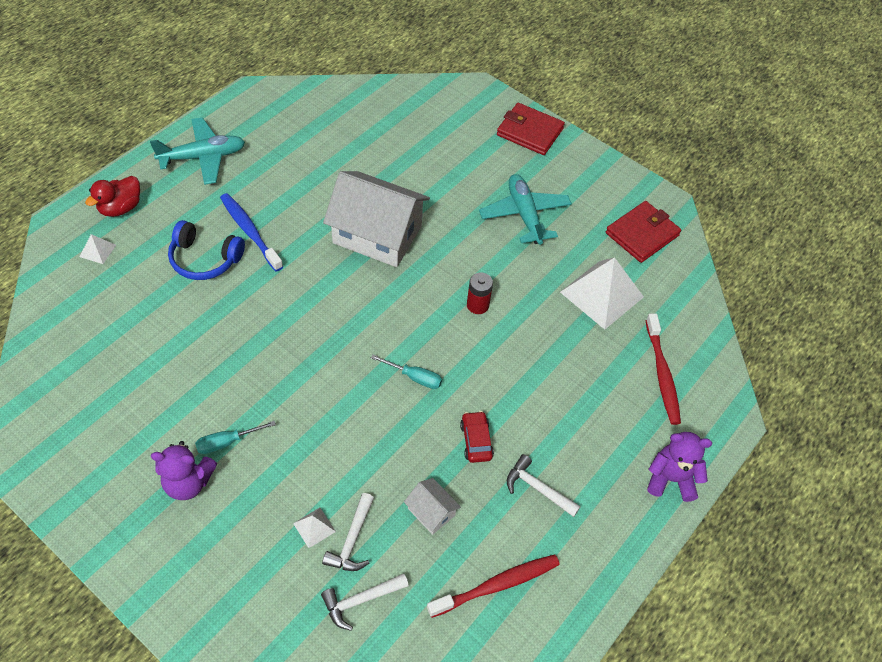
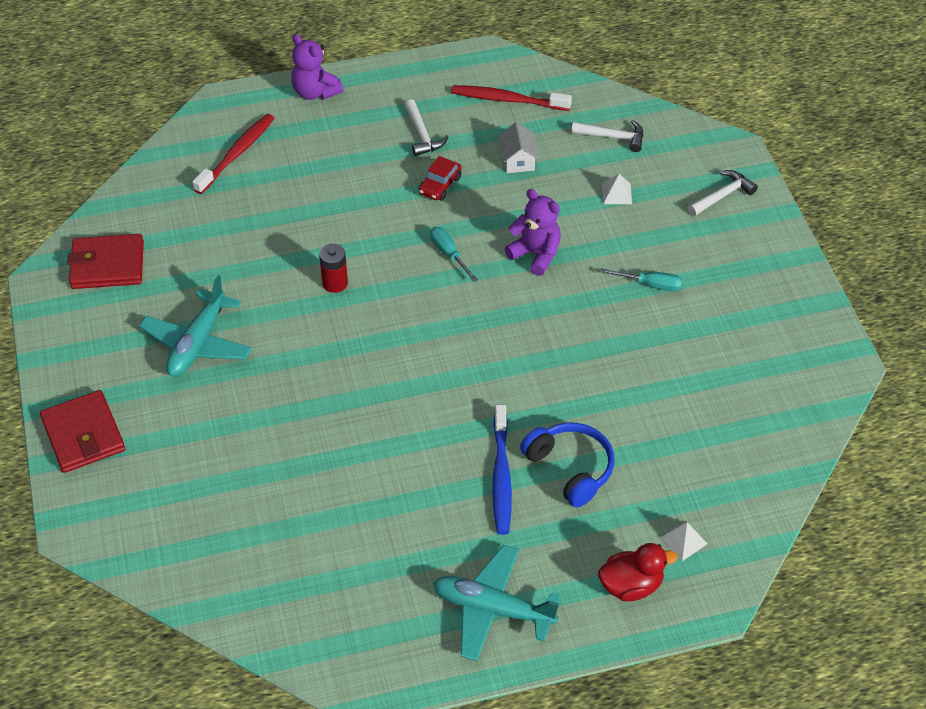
camera: 140 degrees left, 5 degrees down
(188, 482) = (701, 271): purple teddy bear -> purple teddy bear (536, 254)
(352, 540) = (593, 172): white hammer -> white hammer (723, 195)
(377, 234) = (368, 402): white house -> none
(601, 294) = (212, 235): white pyramid -> none

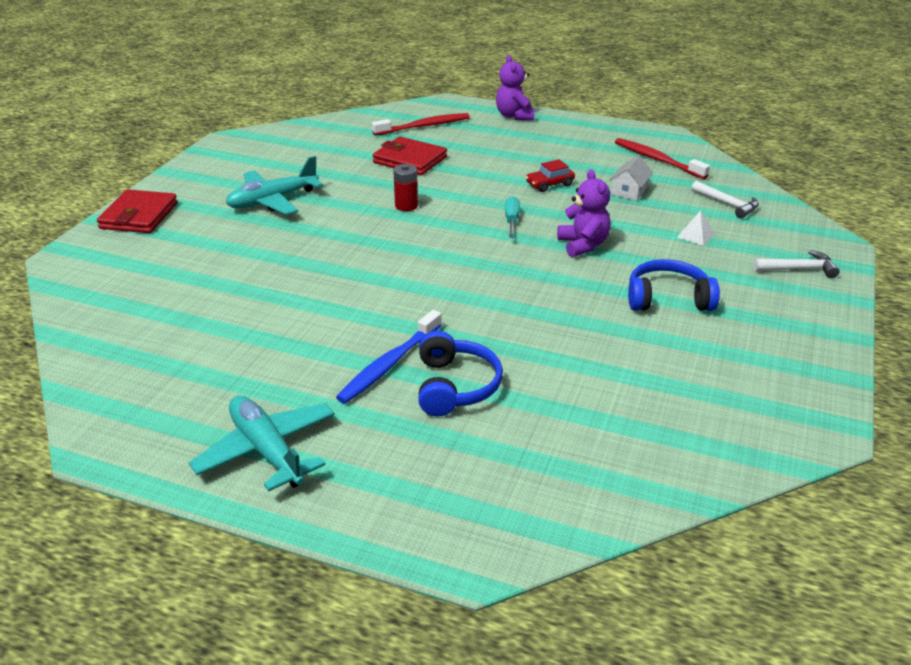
camera: 35 degrees right, 15 degrees down
(107, 265) = (272, 147): red wallet -> red wallet (410, 160)
(422, 135) = (567, 157): white hammer -> none
(631, 586) = (410, 500): red duck -> none
(651, 285) = (668, 299): turquoise screwdriver -> blue headphones
(683, 540) = (502, 490): white pyramid -> none

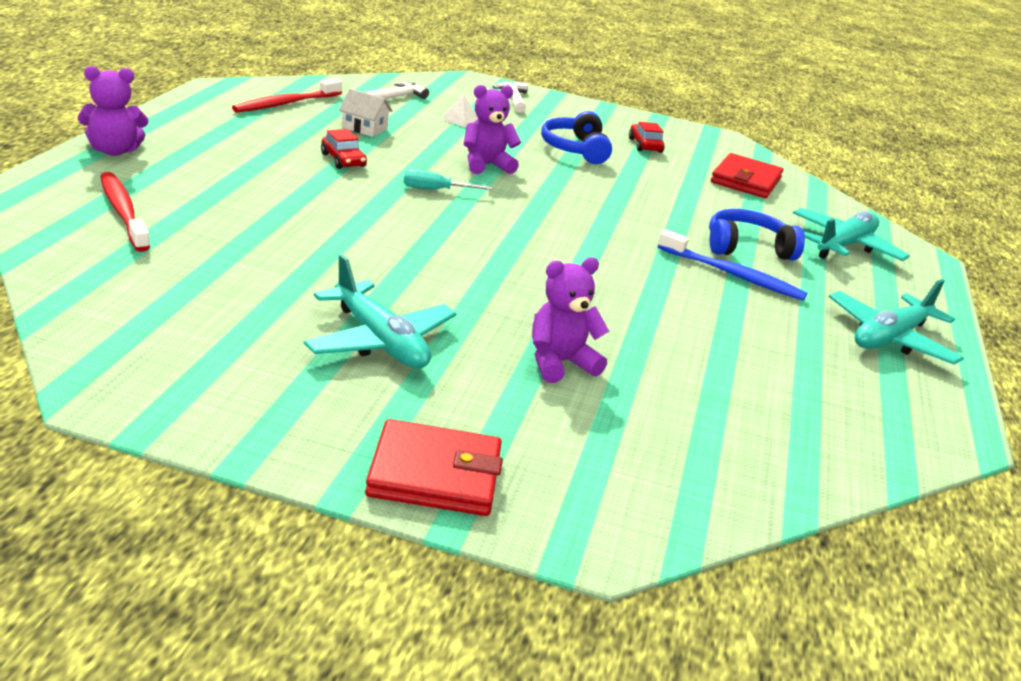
camera: 100 degrees left, 5 degrees down
(241, 259) = (559, 363): none -> purple teddy bear
(406, 206) = (397, 244): red battery -> none
(410, 160) = (250, 231): red wallet -> red wallet (745, 180)
(487, 474) = (844, 246): none -> turquoise plane
(724, 351) = (645, 145): none -> red car

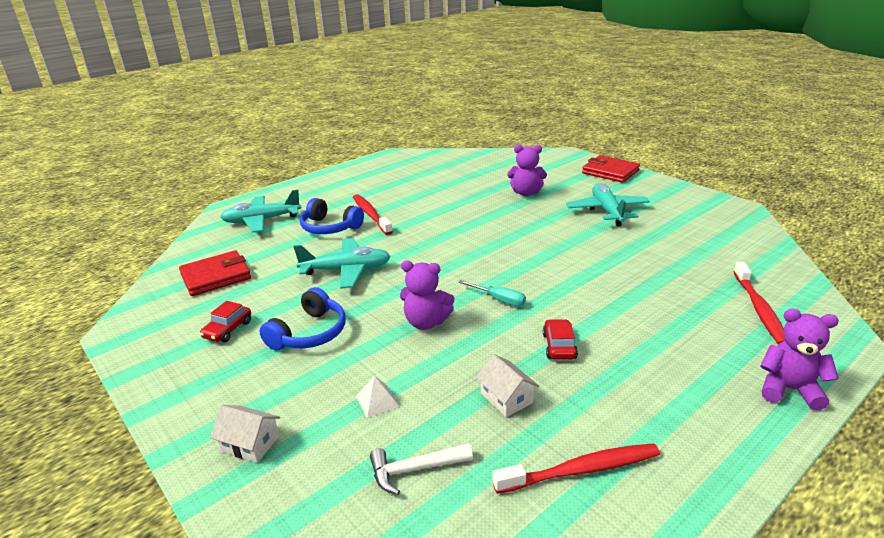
camera: 140 degrees left, 0 degrees up
(514, 99) = (250, 443): white hammer -> white house
(733, 275) = (371, 215): blue toothbrush -> red toothbrush
(890, 338) = (346, 181): turquoise plane -> turquoise plane (346, 270)

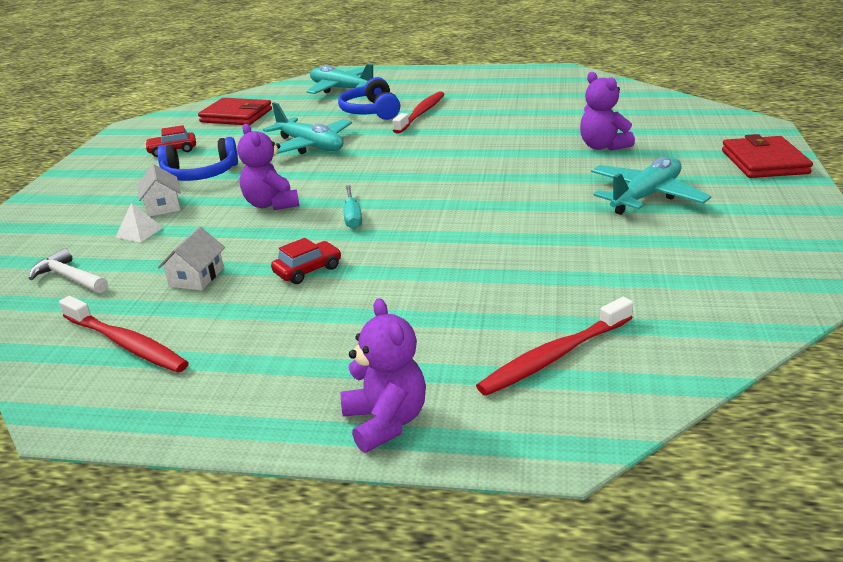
camera: 50 degrees right, 0 degrees up
(250, 443) = (51, 215): white house -> white house (163, 206)

